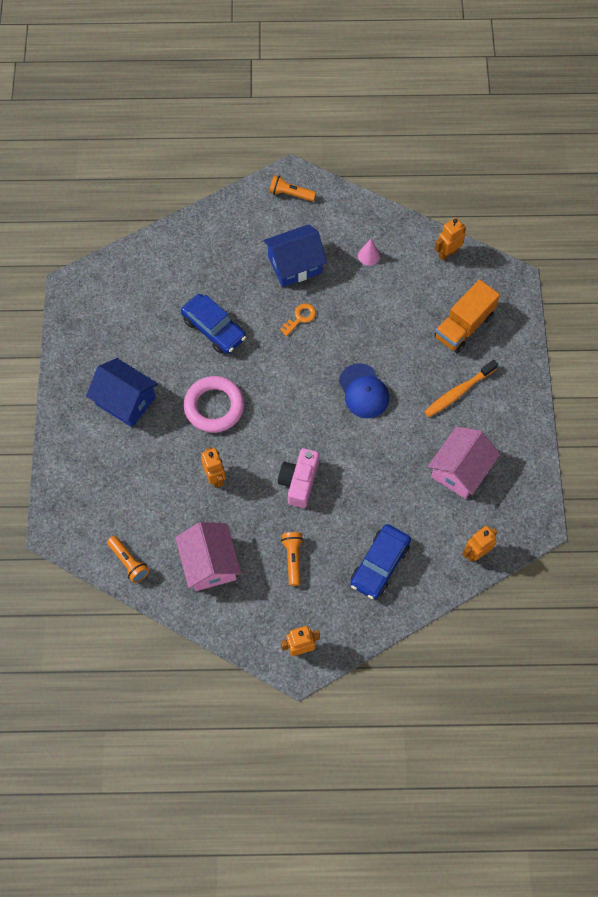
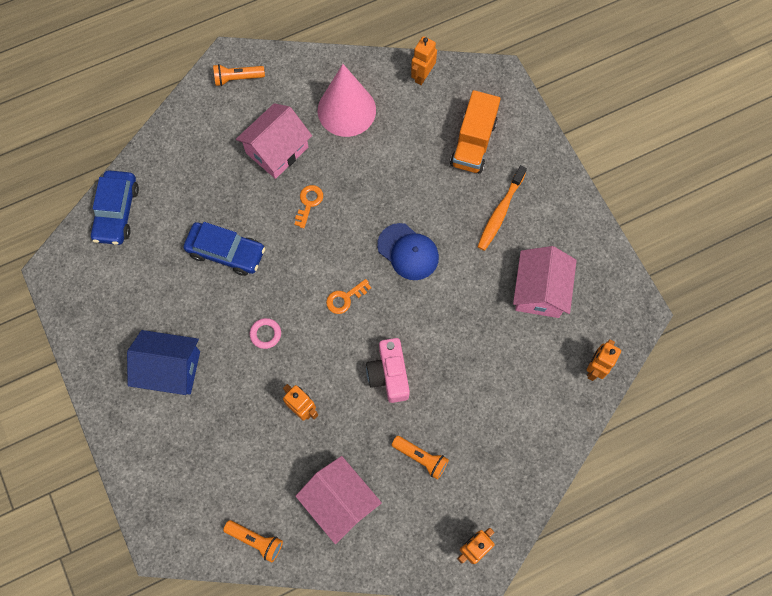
camera: 25 degrees left, 5 degrees up
(214, 406) = (265, 334): pink ring -> pink ring, size x0.47
(293, 406) = (345, 298): none -> orange key
(293, 559) = (421, 457): orange flashlight -> orange flashlight turned 150 degrees clockwise
(295, 265) = (277, 150): blue house -> pink house
(369, 256) = (346, 110): pink cone -> pink cone, size x2.43
(379, 565) = (509, 423): blue car -> blue car (117, 212)

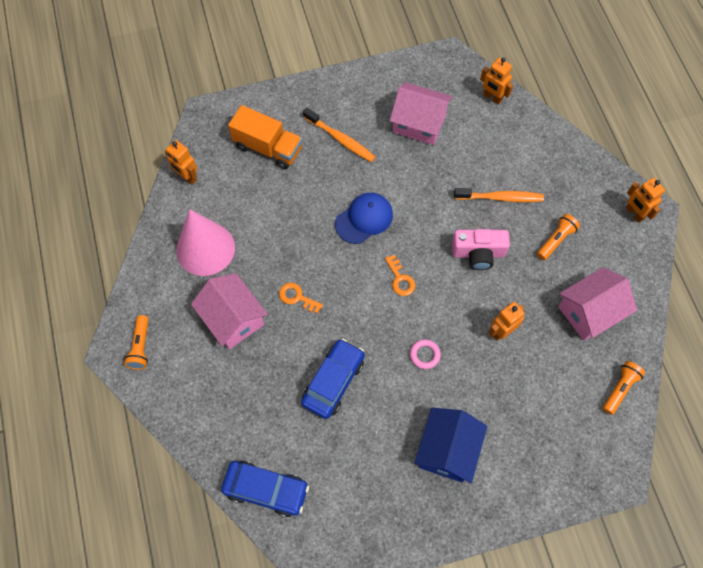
camera: 80 degrees left, 5 degrees down
(462, 391) = (500, 198): none -> orange toothbrush

